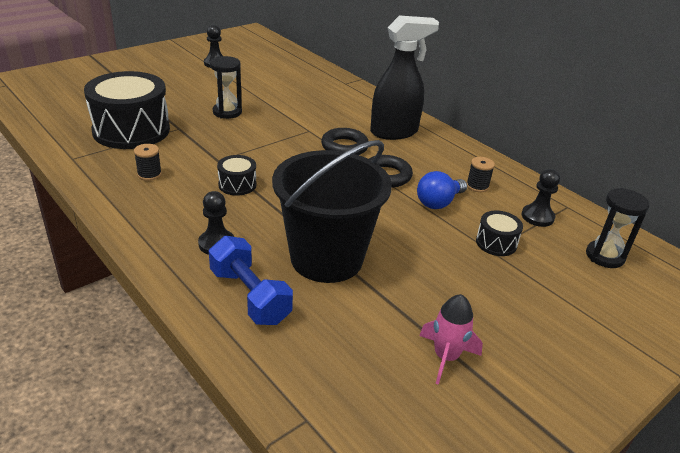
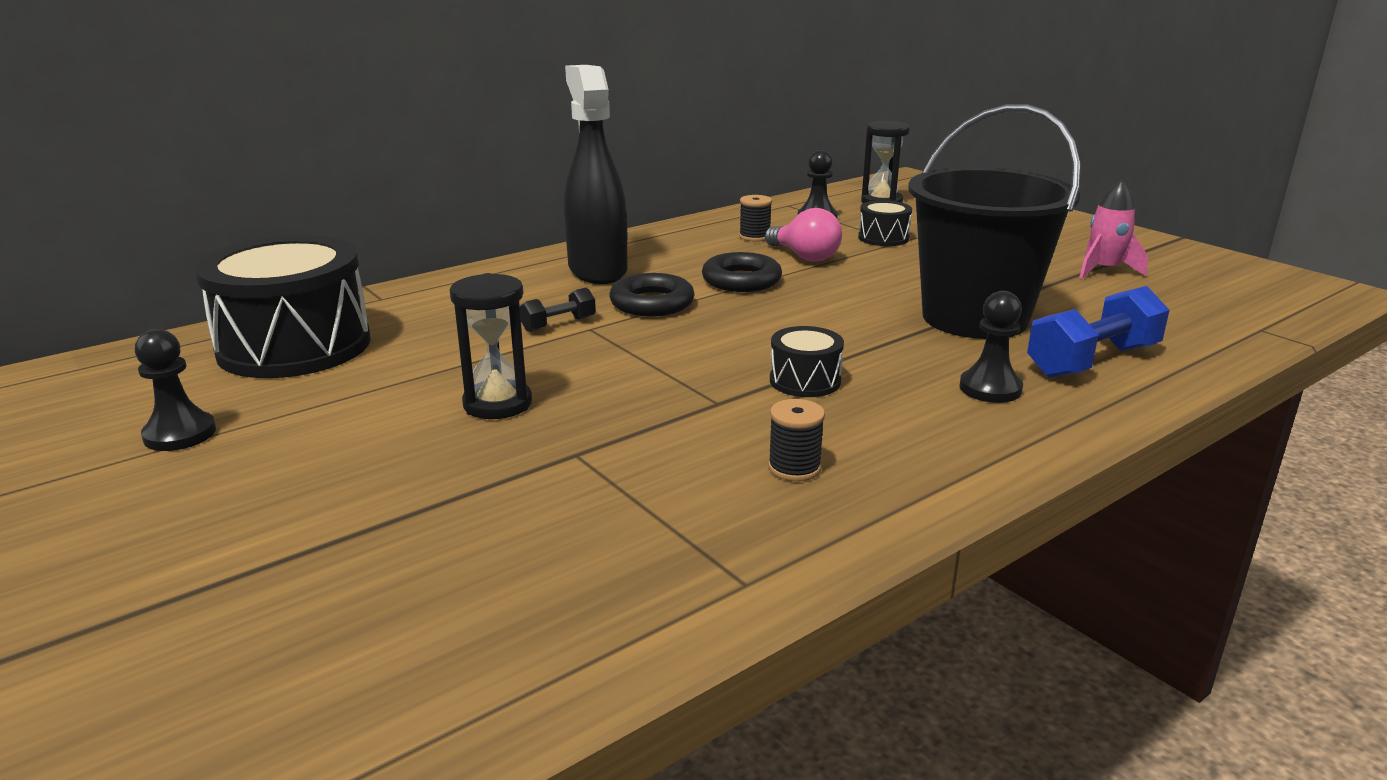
camera: 85 degrees left, 10 degrees down
(131, 130) = (585, 515): black drum -> black drum (294, 346)
(314, 123) = (558, 324): none -> black dumbbell
(438, 202) = (804, 257): blue light bulb -> pink light bulb

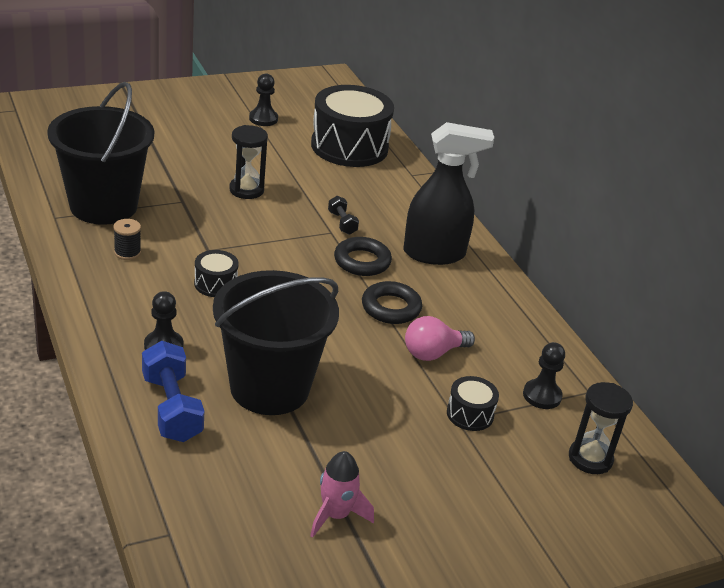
camera: 100 degrees right, 10 degrees up
(654, 533) = (103, 206): none -> black bucket
(754, 236) = (493, 343): black spool -> none

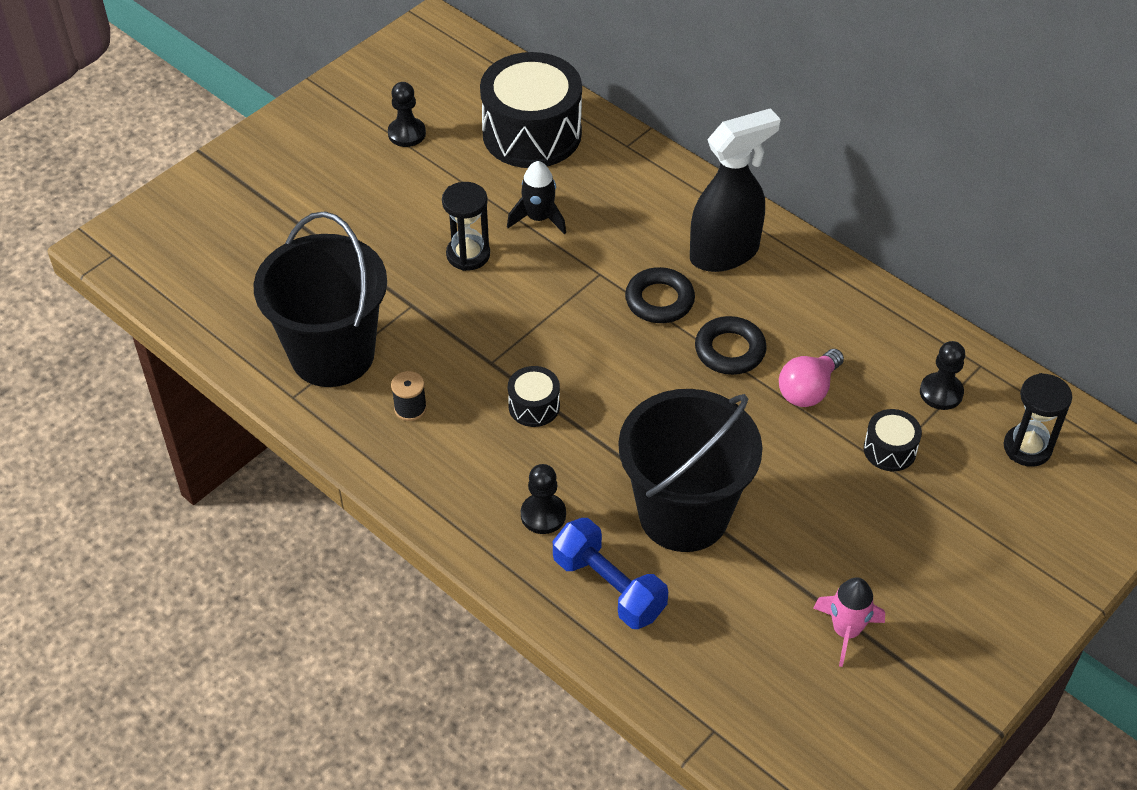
camera: 20 degrees left, 15 degrees up
(314, 189) = (538, 218): none -> black rocket
(342, 223) = (602, 255): black dumbbell -> none

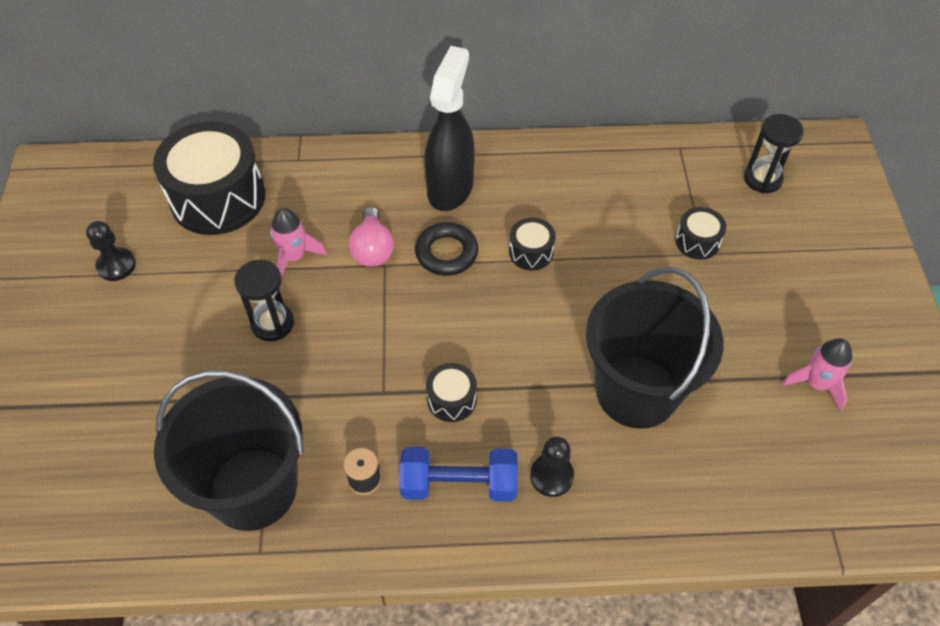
camera: 45 degrees left, 5 degrees up
(538, 218) = (294, 257): black rocket -> pink rocket
(609, 587) = (654, 489): blue dumbbell -> blue dumbbell (459, 484)
(730, 350) = (531, 252): black ring -> black drum
(808, 390) = (607, 241): pink light bulb -> pink light bulb (372, 249)
(941, 393) = (680, 181): black pawn -> none

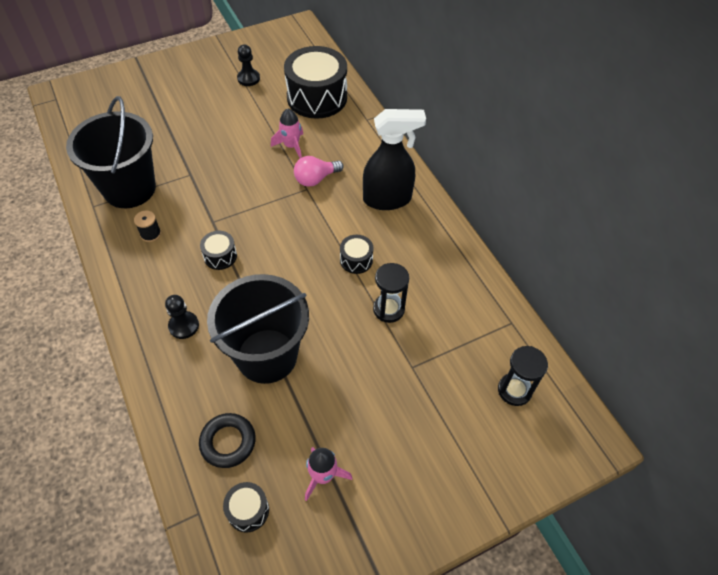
camera: 65 degrees right, 0 degrees up
(272, 323) = (239, 155): black hourglass -> black hourglass (388, 309)
(446, 253) = (332, 216): black ring -> black ring (228, 442)
(459, 484) = (162, 279): blue dumbbell -> none
(697, 241) = (421, 359): black drum -> black drum (248, 510)

